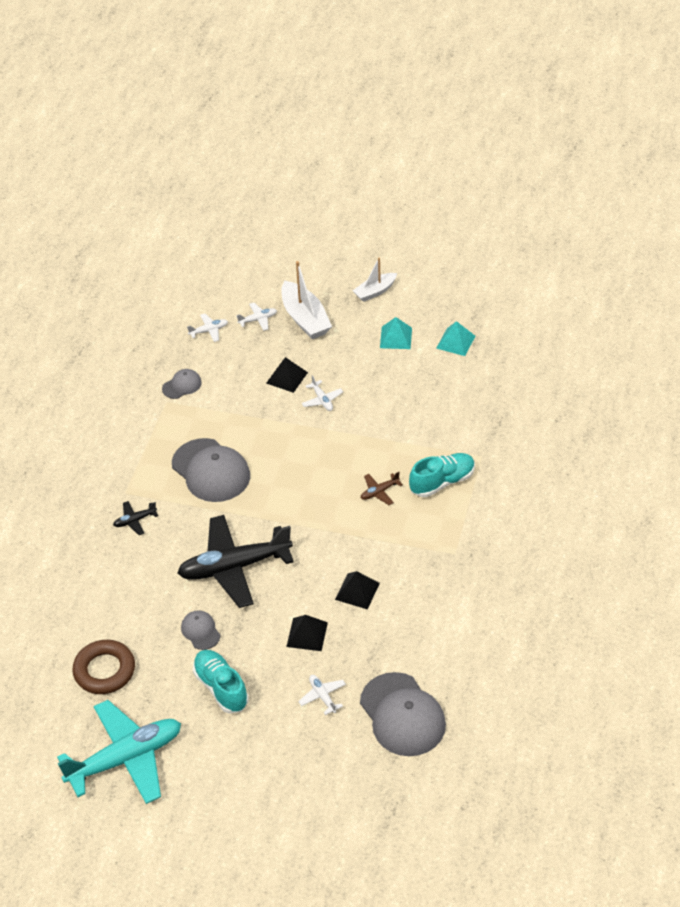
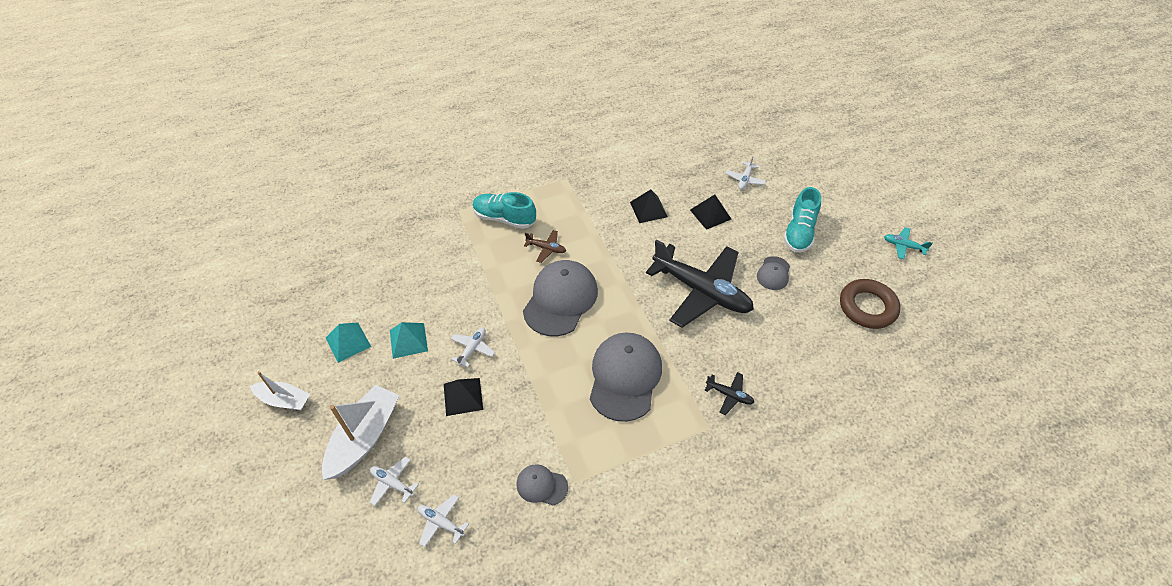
camera: 130 degrees left, 5 degrees up
(126, 758) = (903, 246): turquoise plane -> turquoise plane, size x0.41
(402, 715) = (714, 139): grey cap -> grey cap (560, 299)
(456, 342) = (327, 294): turquoise pyramid -> turquoise pyramid (408, 340)

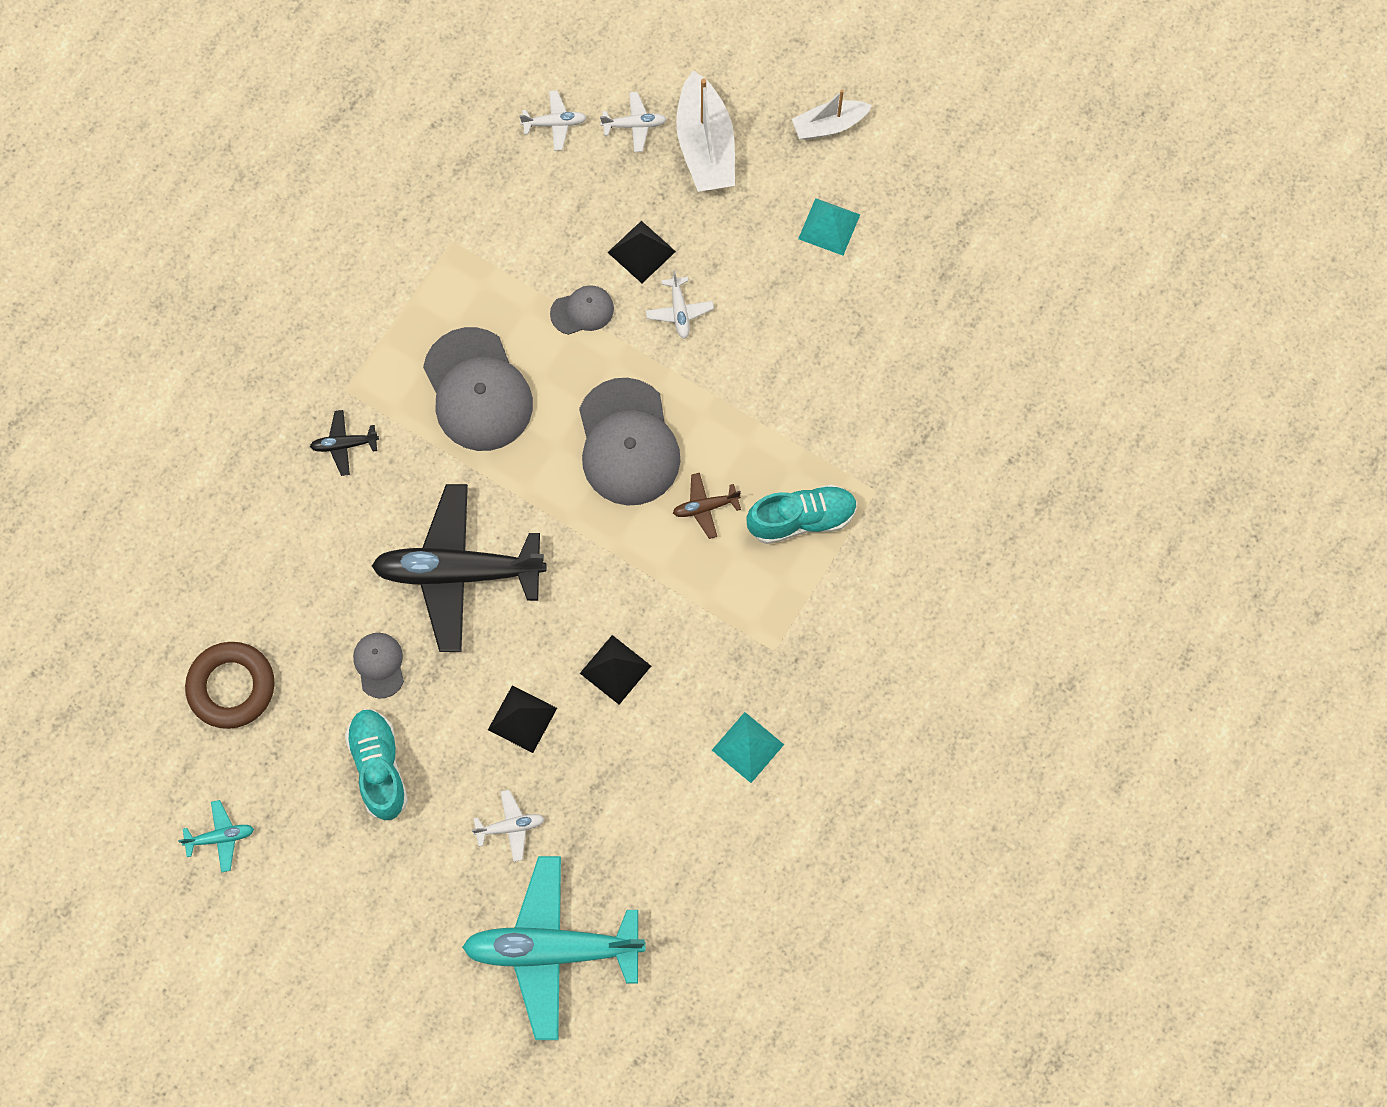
camera: 145 degrees right, 20 degrees up
(408, 340) = (762, 273): turquoise pyramid -> turquoise pyramid (748, 747)
(541, 485) = (483, 217): grey cap -> grey cap (582, 311)
(745, 179) = (510, 827): white plane -> white plane turned 90 degrees clockwise
(753, 133) = (552, 949): none -> turquoise plane

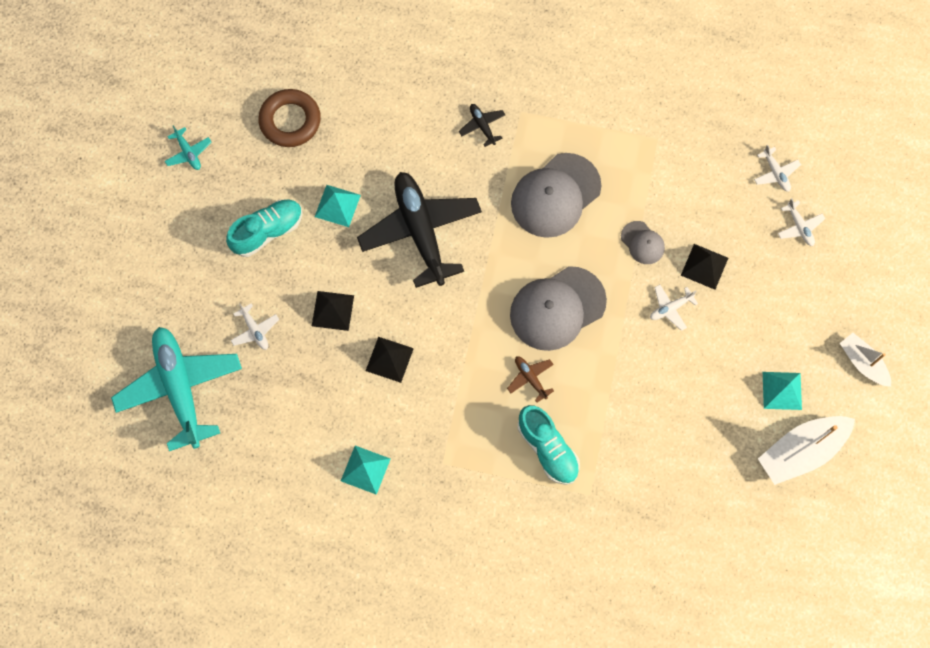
camera: 70 degrees right, 0 degrees up
(379, 665) = (337, 205): grey cap -> turquoise pyramid
(705, 146) = (805, 281): white boat -> white boat (801, 451)

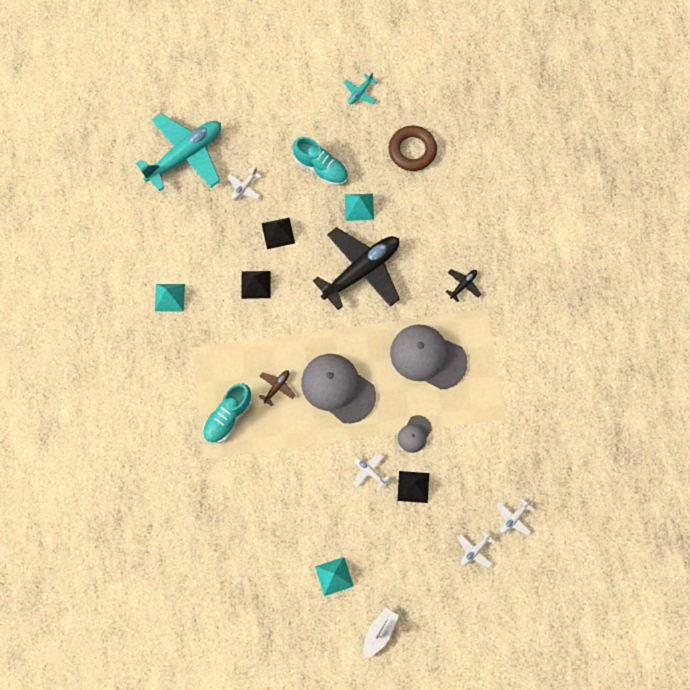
camera: 70 degrees right, 0 degrees up
(801, 451) = (291, 605): white boat -> none

